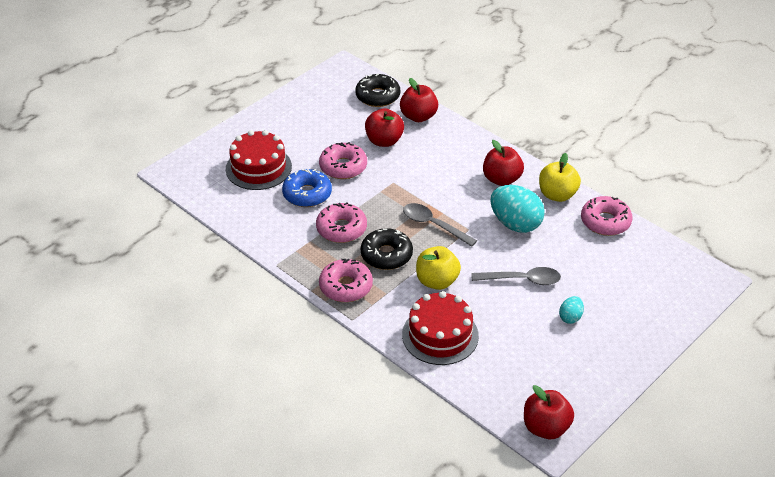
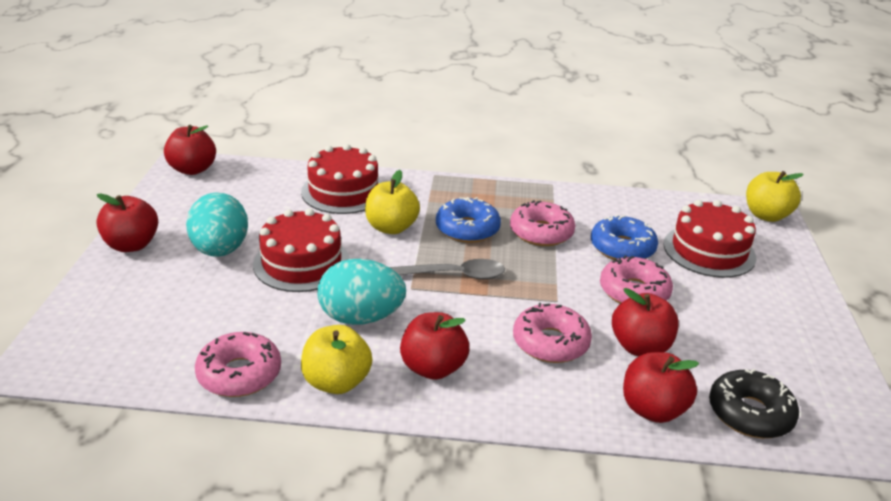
camera: 140 degrees right, 10 degrees down
(178, 171) = (766, 215): none -> yellow apple
(346, 286) = (470, 192): pink donut -> pink donut (550, 343)
(386, 255) = (467, 229): black donut -> blue donut
(522, 280) = (301, 263): grey spoon -> red cake
(570, 317) = (220, 250): turquoise egg -> turquoise egg, size x2.04
(631, 353) = (131, 245): none -> red apple

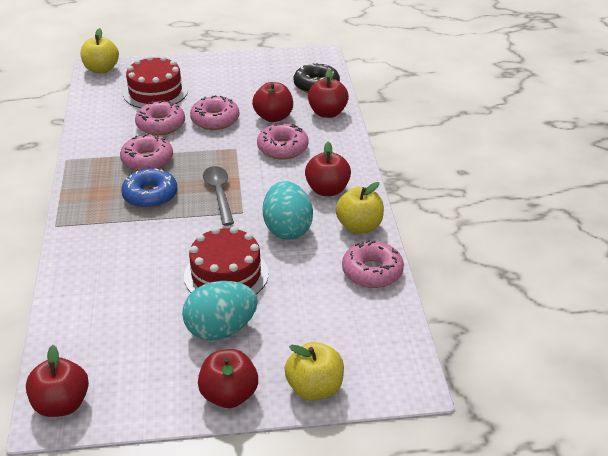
camera: 100 degrees left, 5 degrees up
(343, 191) = (97, 276): red cake -> none
(391, 227) = (157, 235): yellow apple -> yellow apple (314, 388)
(622, 248) = (160, 125): blue donut -> pink donut

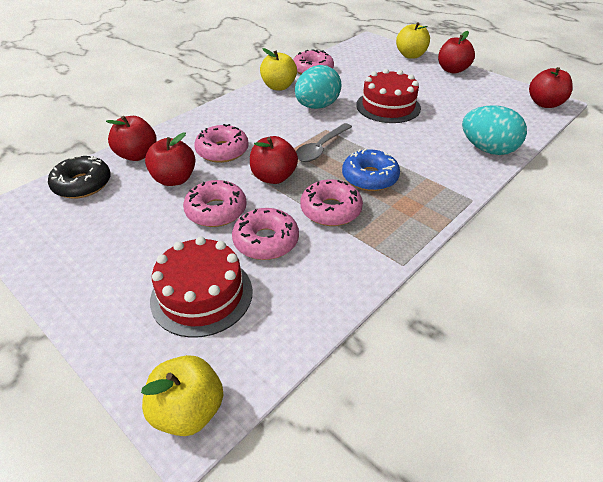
camera: 130 degrees left, 5 degrees up
(221, 329) = (425, 89): turquoise egg -> turquoise egg (487, 149)
(327, 190) = (254, 110): red apple -> red apple (273, 177)

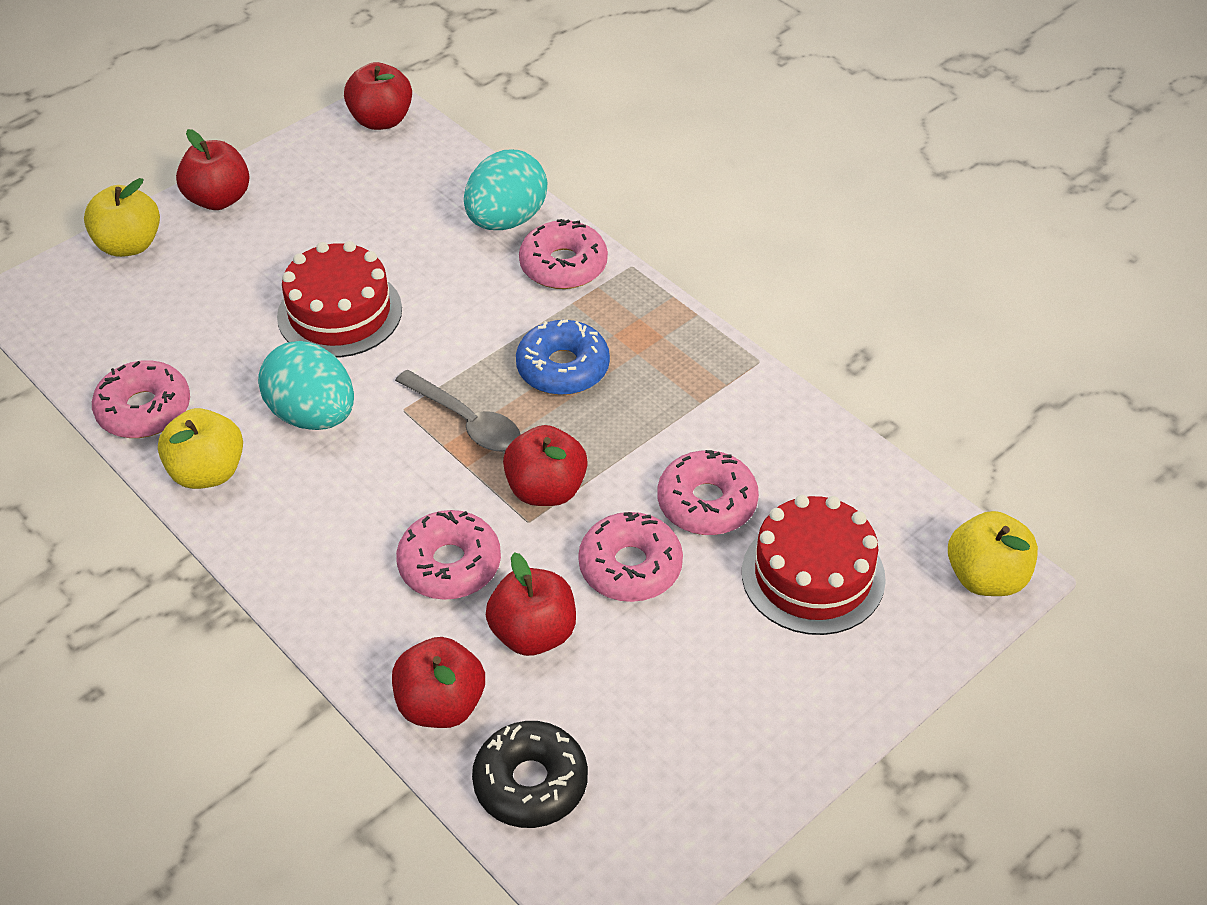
camera: 85 degrees left, 5 degrees up
(331, 210) = (641, 423): pink donut -> pink donut (563, 265)

